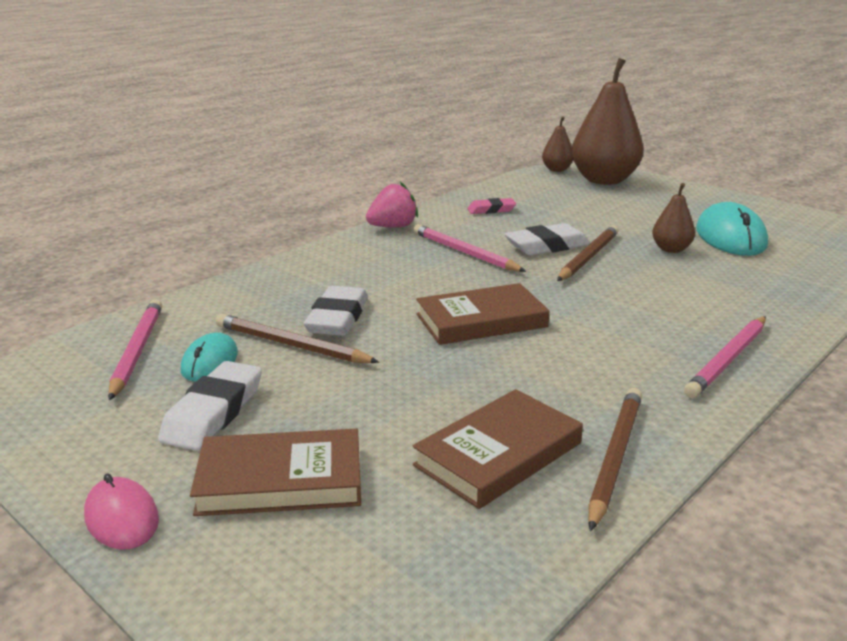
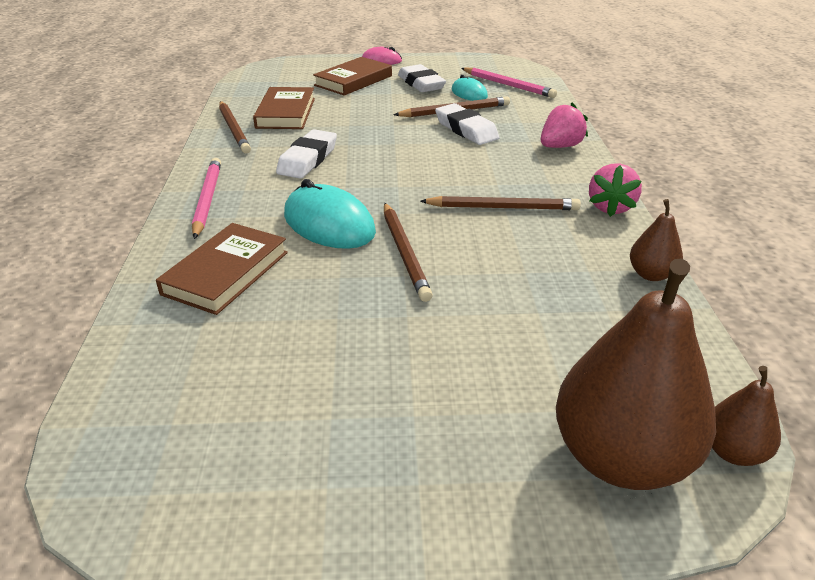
camera: 135 degrees right, 10 degrees up
(306, 268) = (560, 146): none -> pink strawberry
(464, 252) = (502, 208): pink pencil -> brown pencil
(481, 321) = (389, 161): brown book -> brown book (226, 273)
(491, 210) = (596, 278): pink eraser -> none
(547, 246) = (458, 249): white eraser -> white eraser (308, 159)
(671, 249) = (344, 307): brown pear -> brown pear (651, 274)
(730, 237) = (297, 374): turquoise mouse -> turquoise mouse (329, 224)

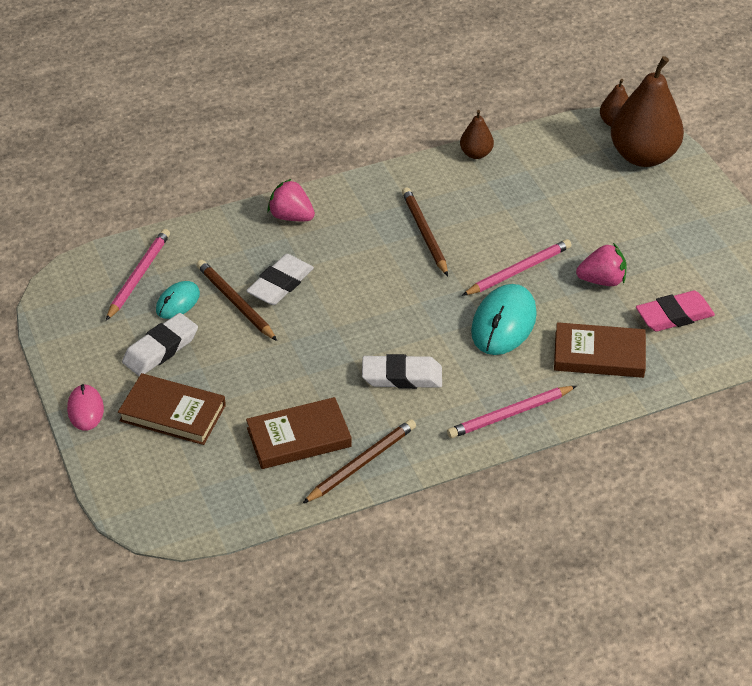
camera: 110 degrees left, 10 degrees up
(229, 357) = (674, 316): none -> pink eraser
(404, 253) = (518, 271): brown pencil -> pink pencil
(610, 207) = (393, 178): pink strawberry -> pink strawberry (602, 280)

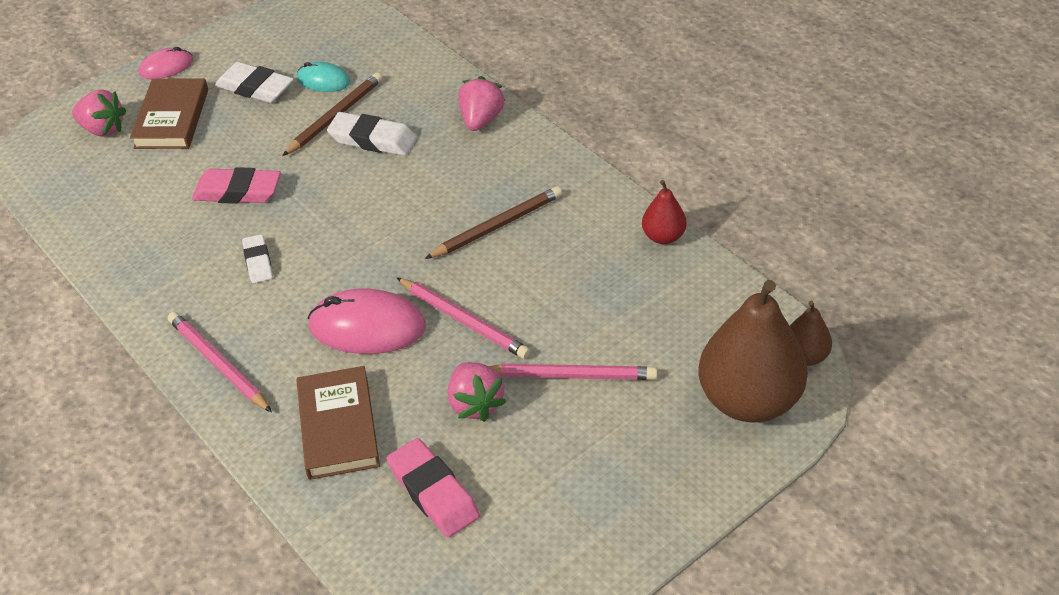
camera: 75 degrees right, 0 degrees up
(139, 276) = (352, 47): pink pencil -> pink pencil (570, 375)
(159, 466) = (103, 129): none -> pink strawberry
(299, 437) = (154, 208): brown book -> none
(305, 379) = (238, 192): none -> pink eraser
(361, 463) = (125, 262): brown pencil -> none
(402, 376) = (258, 262): white eraser -> white eraser, size x0.62
(476, 154) = (663, 236): brown pear -> red pear
(503, 323) = (367, 327): turquoise mouse -> pink mouse

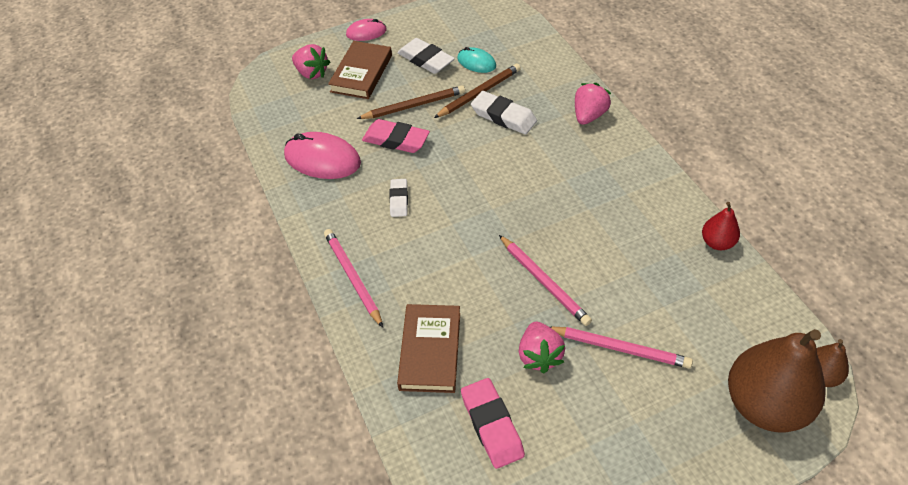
camera: 15 degrees right, 5 degrees up
(367, 327) = (469, 271): pink mouse -> pink mouse (322, 159)
(497, 226) = (585, 207): brown pencil -> brown pencil (414, 105)

